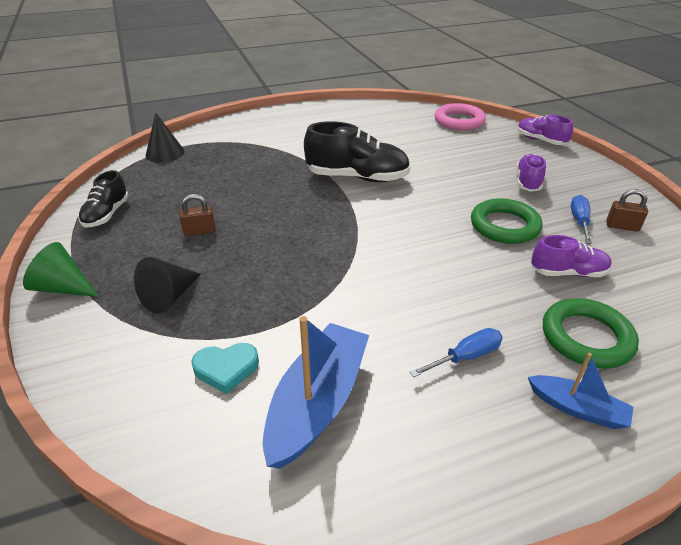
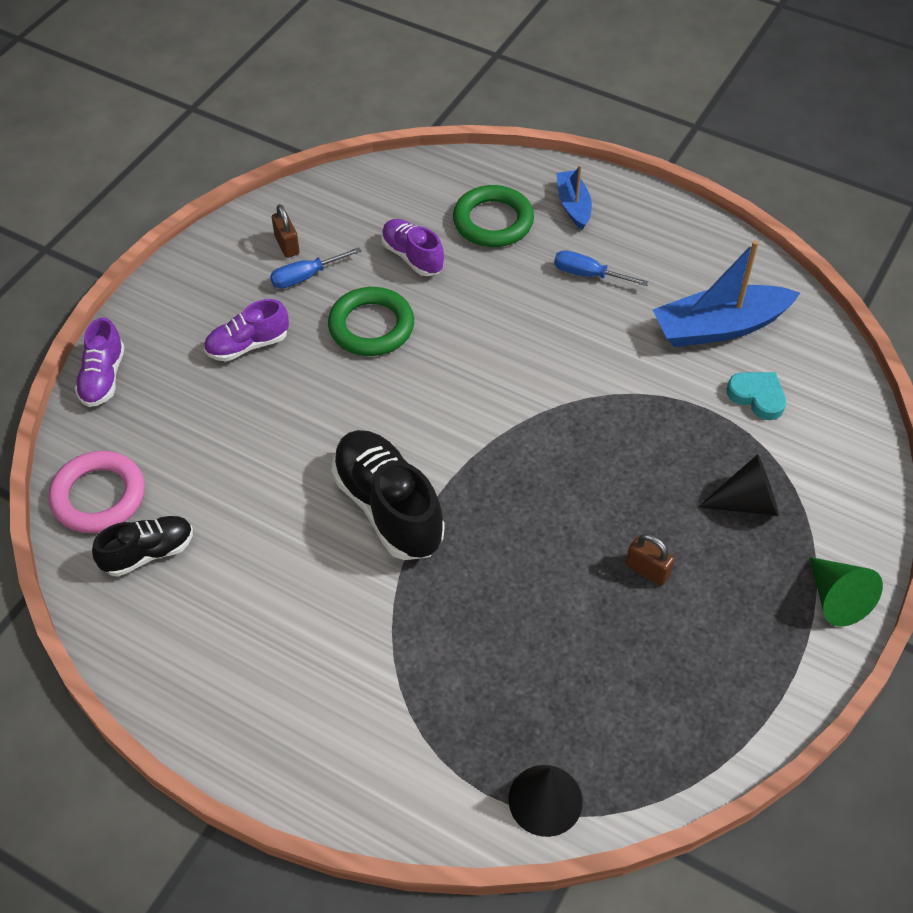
camera: 130 degrees left, 15 degrees up
(107, 215) = (724, 698): black shoe -> black shoe (148, 553)

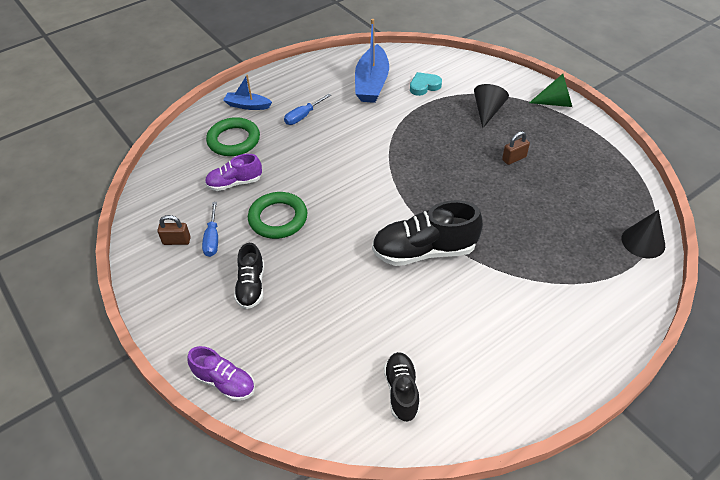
camera: 65 degrees left, 5 degrees down
(98, 496) = (336, 412): pink ring -> none
(247, 345) = (251, 286): purple shoe -> black shoe

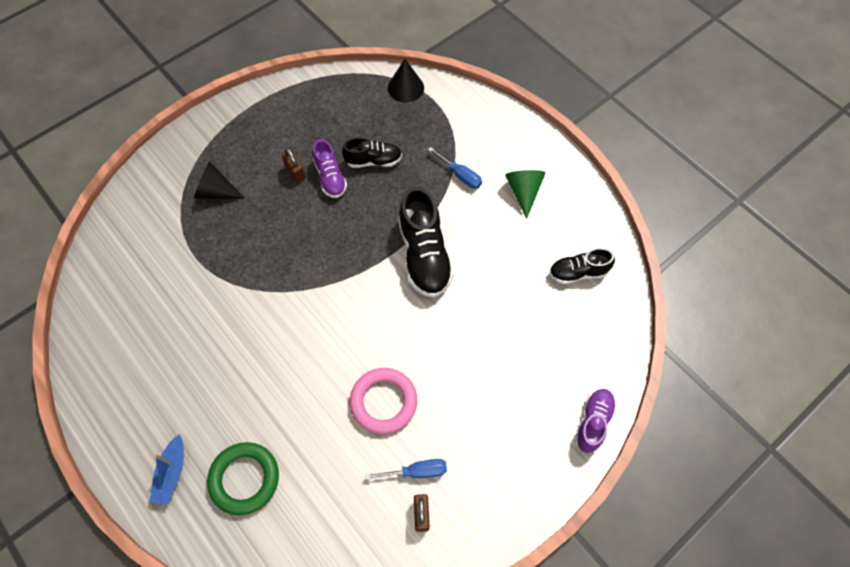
camera: 95 degrees left, 15 degrees up
(234, 183) = (325, 462): purple shoe -> purple shoe (330, 178)
(251, 286) = (480, 416): black shoe -> black shoe (373, 161)
(278, 218) = (383, 402): green ring -> pink ring
(303, 116) = (203, 394): blue screwdriver -> blue screwdriver (460, 175)
(372, 83) = (144, 315): blue boat -> none
(424, 86) = (159, 255): turquoise heart -> none
(555, 103) = (208, 128): green cone -> green cone (523, 192)

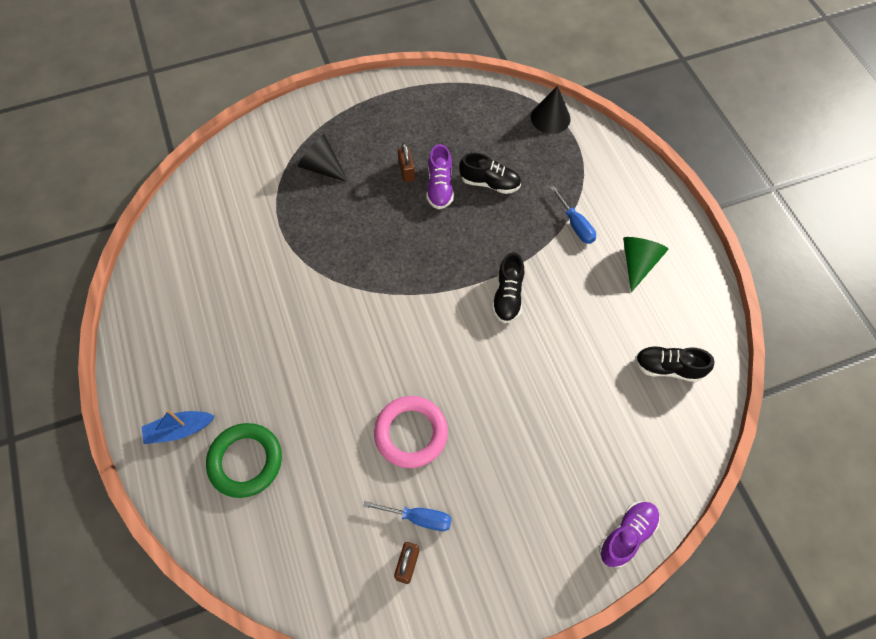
camera: 20 degrees right, 0 degrees up
(172, 473) = (179, 430): blue boat -> blue boat turned 45 degrees clockwise
(424, 255) = (507, 296): black shoe -> black shoe, size x0.59

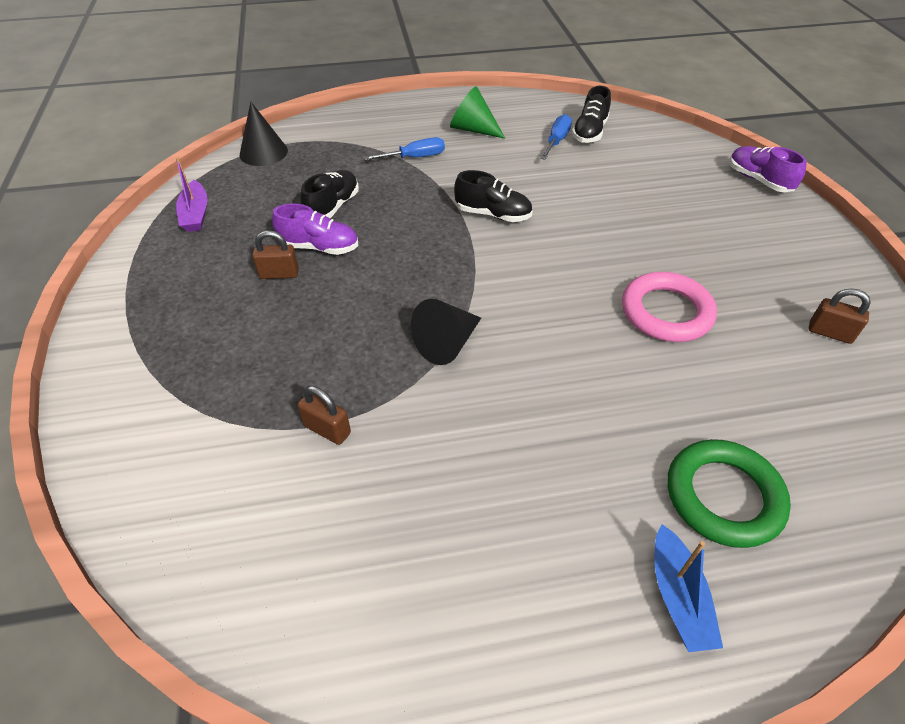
camera: 80 degrees left, 15 degrees down
(277, 234) = (327, 429): none -> brown padlock
(322, 167) = (223, 363): black cone -> black cone (447, 344)
(418, 517) = (771, 317): blue screwdriver -> blue screwdriver (556, 141)
(460, 103) = (196, 214): none -> purple boat

